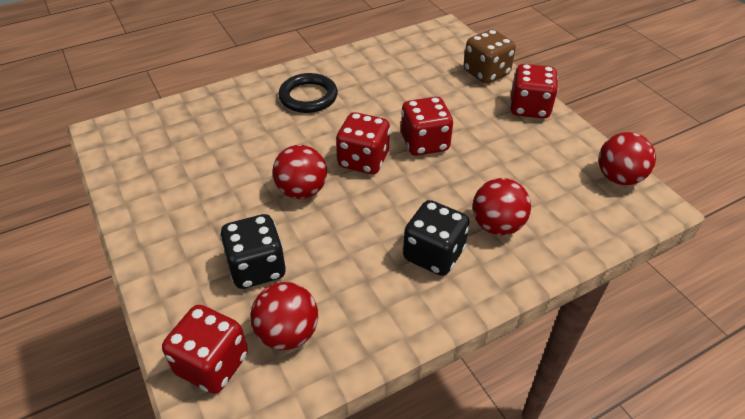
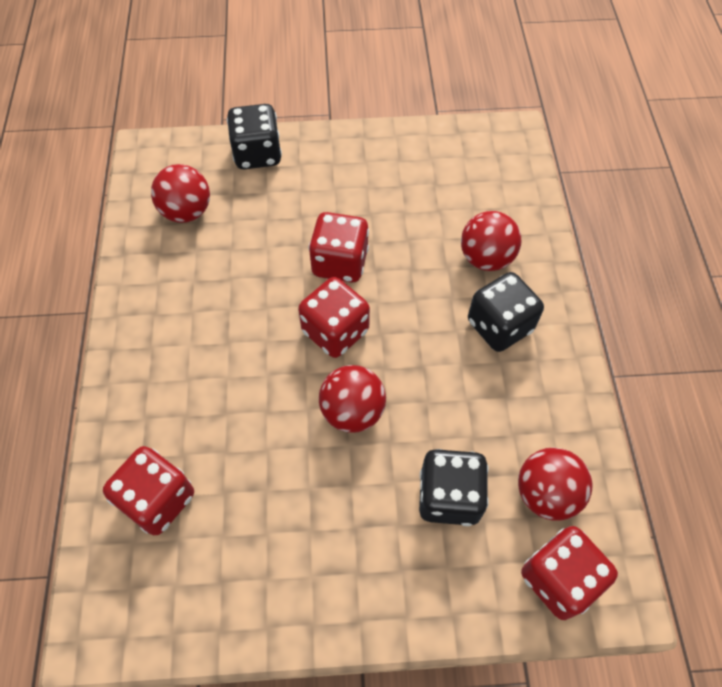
camera: 65 degrees left, 15 degrees up
(308, 97) = (184, 344): black ring -> none
(486, 73) = (257, 154): brown dice -> black dice
(529, 108) = (338, 149): red dice -> red dice (158, 499)
(618, 177) = (471, 138): red ball -> red ball (187, 212)

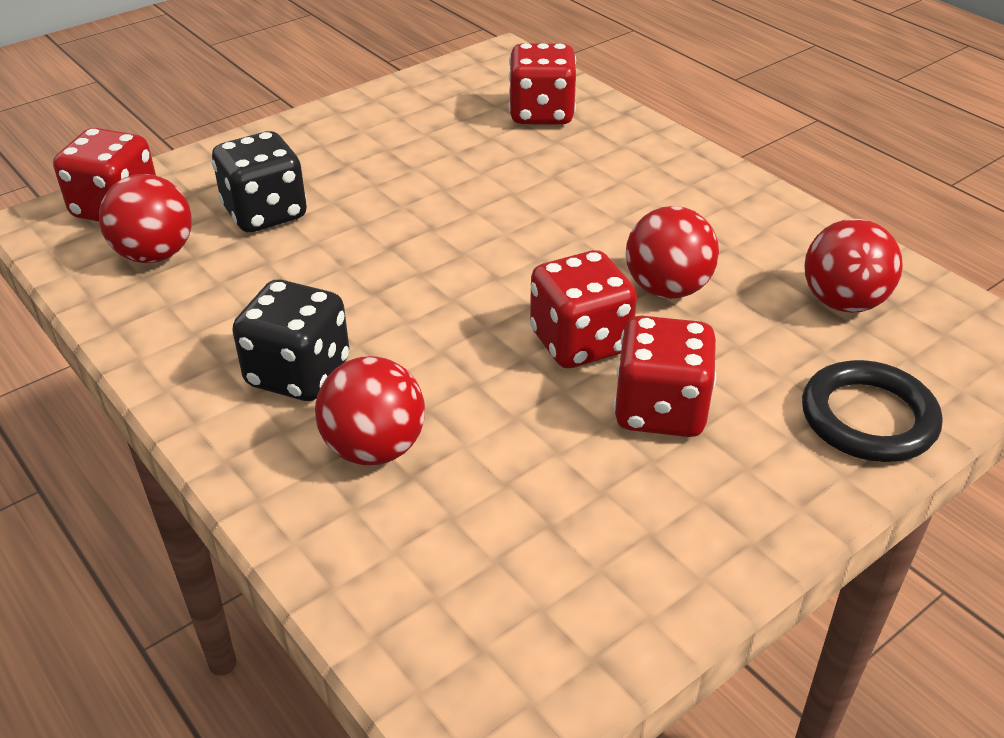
camera: 145 degrees right, 20 degrees down
(257, 154) = (868, 418): black dice -> black ring
(335, 331) = (509, 277): red dice -> red dice (660, 410)
(352, 411) = (421, 226): red ball -> red ball (667, 289)

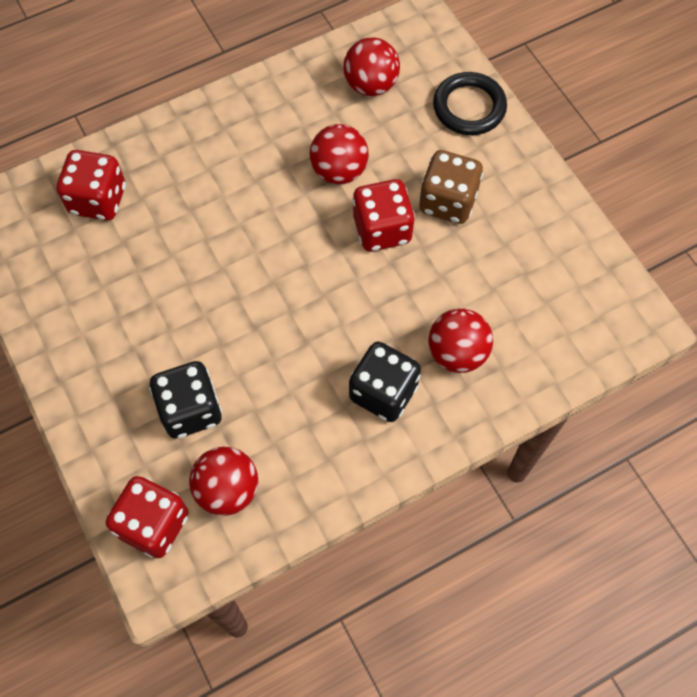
camera: 80 degrees left, 25 degrees up
(660, 410) = (448, 201): red dice -> brown dice

